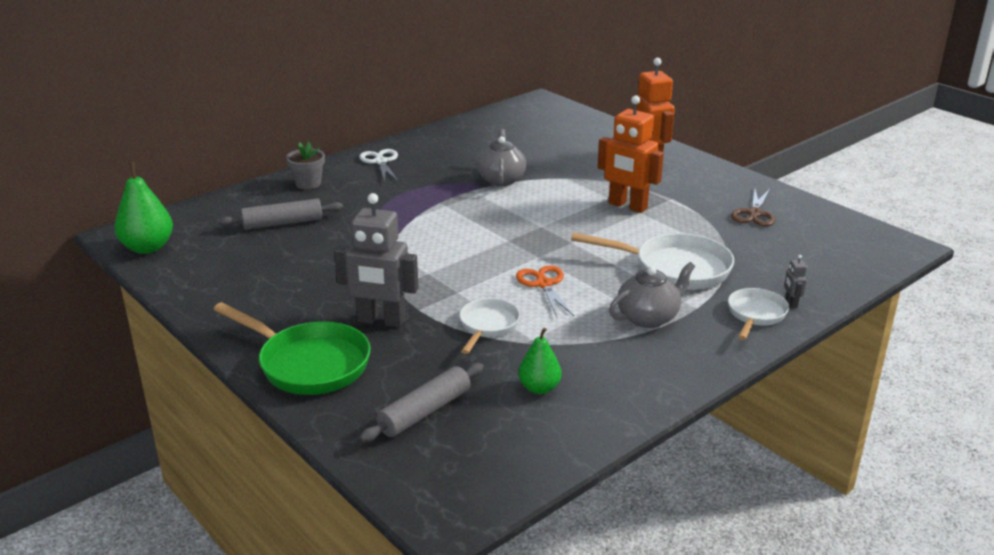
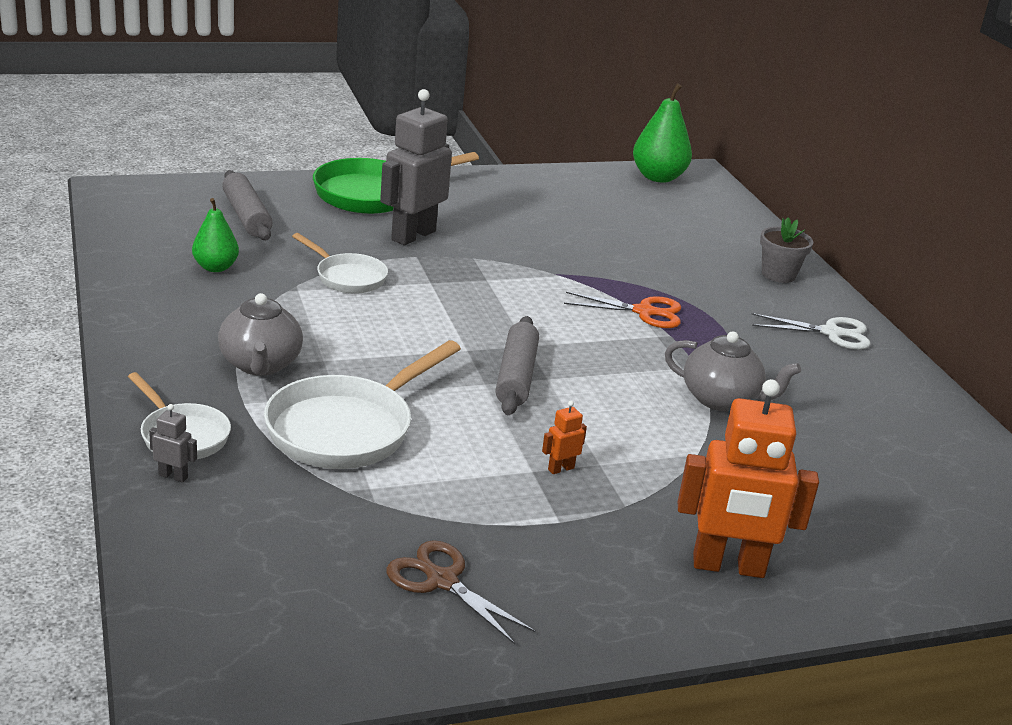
camera: 110 degrees right, 0 degrees up
(282, 223) = (672, 240): grey rolling pin -> grey rolling pin (516, 376)
(544, 284) = (398, 331): orange scissors -> orange scissors (644, 312)
(627, 206) = (560, 469): orange robot -> orange robot, size x0.40

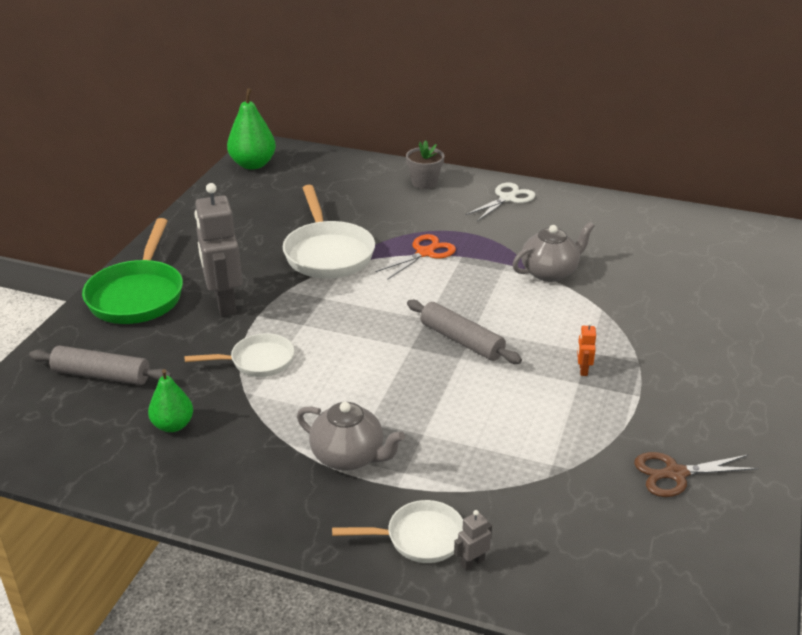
camera: 50 degrees left, 5 degrees up
(347, 429) = (471, 446): white pan -> white pan (327, 253)
(728, 566) = (720, 351): orange robot -> none

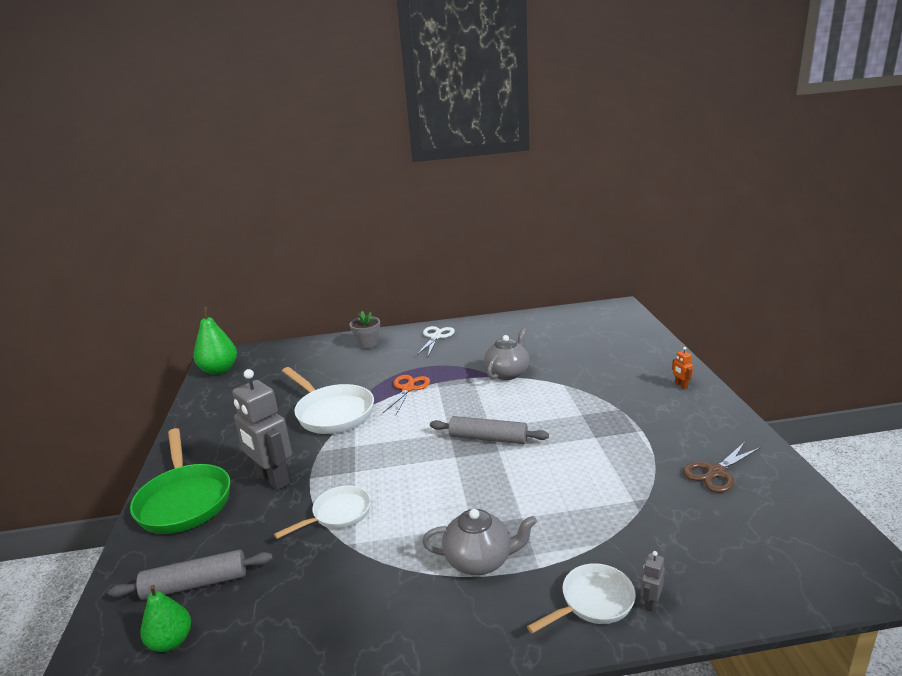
camera: 25 degrees left, 10 degrees down
(173, 425) = (301, 601): green pear -> green pear (171, 641)
(583, 370) = (589, 427): orange robot -> orange robot (681, 385)

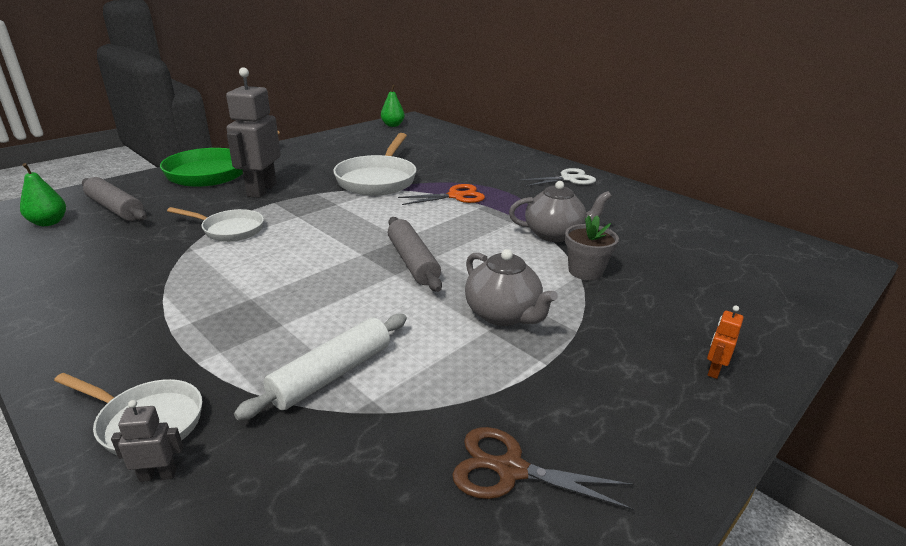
camera: 50 degrees right, 5 degrees up
(219, 370) = (392, 125): green pear -> green pear, size x0.63
(367, 344) = (507, 157): grey flower pot -> grey flower pot (585, 271)
(480, 560) = (193, 321): grey teapot -> grey teapot (503, 314)
(596, 509) = (331, 374): none -> white rolling pin

